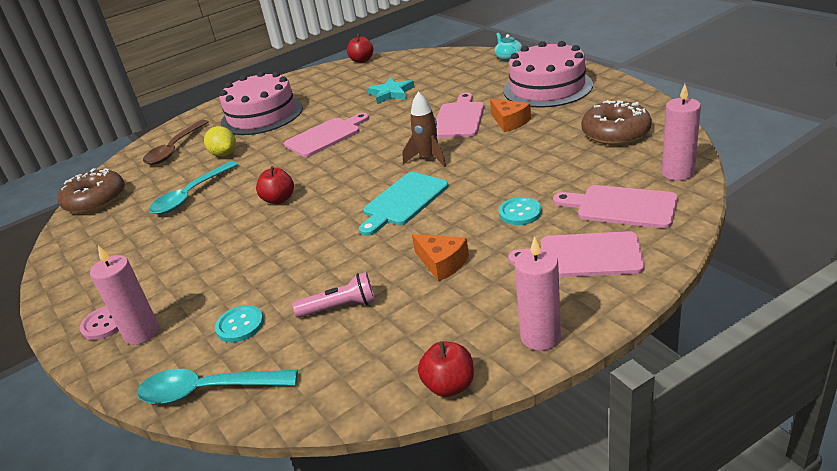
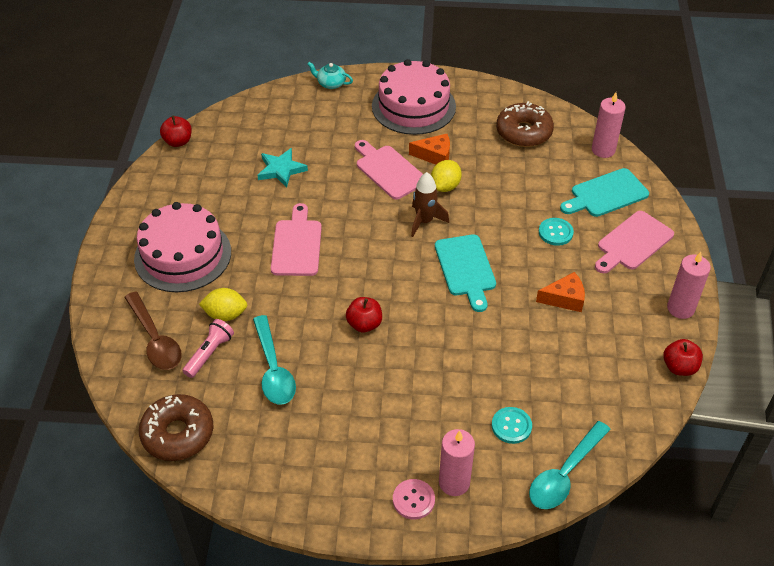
camera: 55 degrees left, 15 degrees up
(339, 307) = (552, 369): pink flashlight -> pink flashlight (209, 353)
(483, 143) = (445, 186): none -> yellow lemon
(621, 206) = (606, 194): pink cutting board -> turquoise cutting board

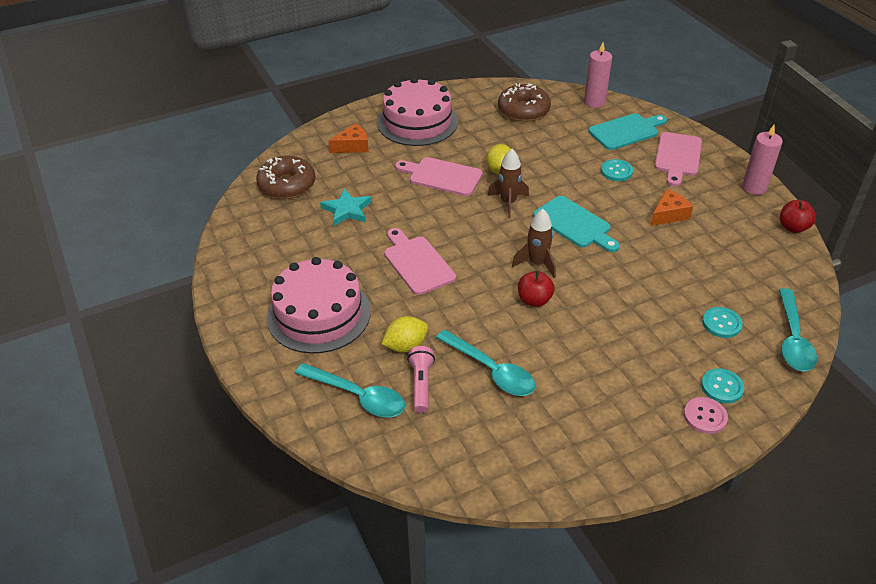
camera: 30 degrees left, 5 degrees down
(155, 339) = (357, 396): brown spoon -> turquoise spoon
(178, 142) = (227, 223): red apple -> none
(178, 434) = (455, 466): brown donut -> brown donut (287, 185)
(331, 83) = (329, 129): turquoise teapot -> none
(397, 291) = (537, 263): none -> brown rocket
(434, 155) = (469, 152): orange cheese -> orange cheese (353, 146)
(454, 482) = (722, 387): pink candle -> turquoise button
(606, 194) = (626, 131): turquoise cutting board -> turquoise cutting board turned 150 degrees counterclockwise

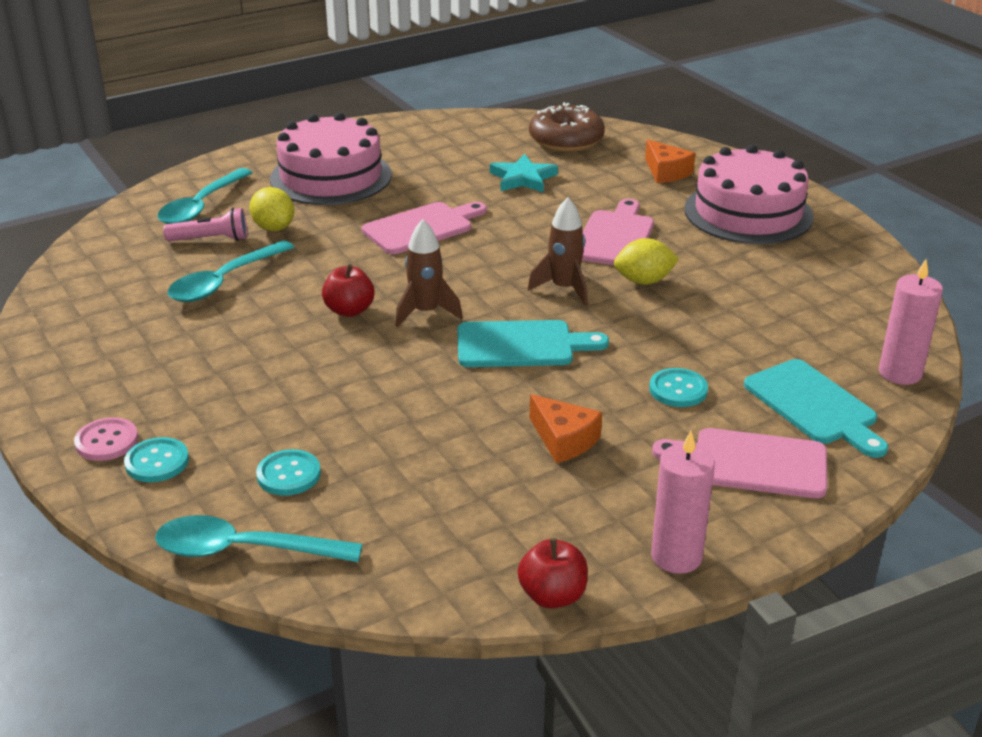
camera: 85 degrees right, 10 degrees down
(523, 110) = (829, 300): brown donut -> none
(574, 224) = (521, 345): turquoise cutting board -> turquoise cutting board turned 135 degrees counterclockwise

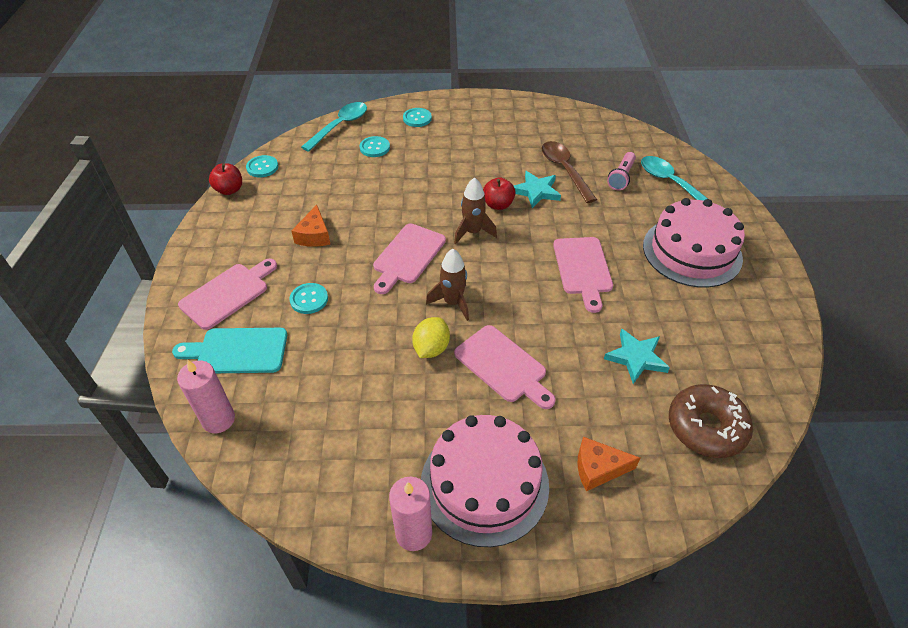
camera: 120 degrees right, 15 degrees up
(107, 441) = (444, 110): pink button -> none
(225, 281) = (565, 170): turquoise spoon -> brown spoon
(274, 228) = (622, 204): yellow lemon -> none
(293, 290) = (536, 191): none -> turquoise star
(454, 589) = (262, 167): none -> turquoise button
(521, 345) = (407, 256): turquoise cutting board -> pink cutting board
(564, 440) = (314, 235): orange cheese -> orange cheese turned 75 degrees counterclockwise
(676, 556) = (206, 234): pink candle -> pink candle (414, 533)

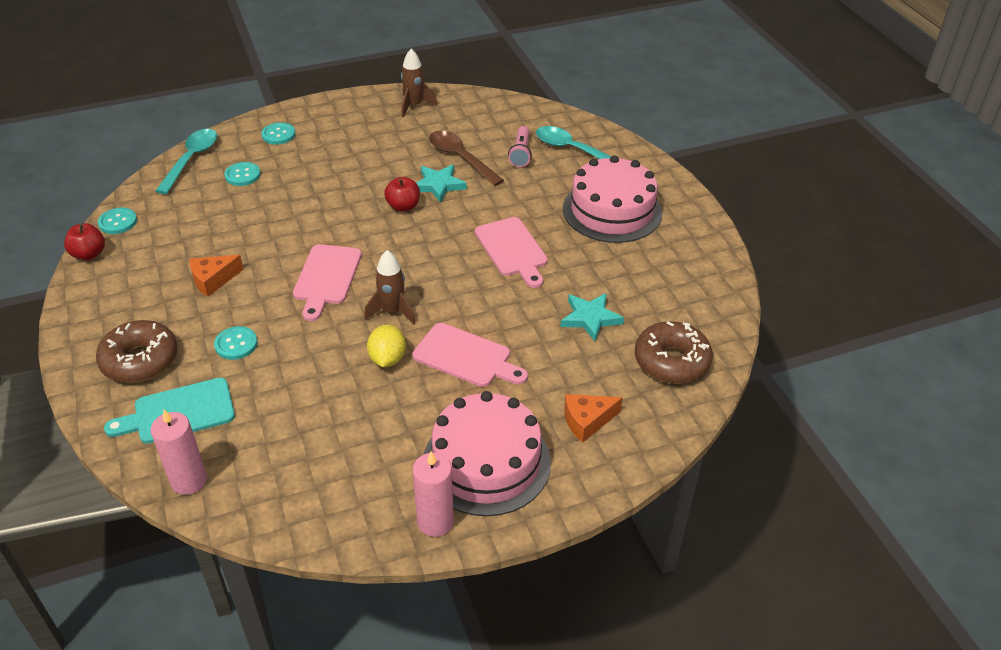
camera: 20 degrees left, 5 degrees down
(228, 293) = (140, 360): pink cutting board -> brown donut
(314, 235) = (213, 280): orange cheese -> orange cheese turned 75 degrees clockwise
(473, 232) = (387, 239): brown rocket -> brown rocket (414, 106)

